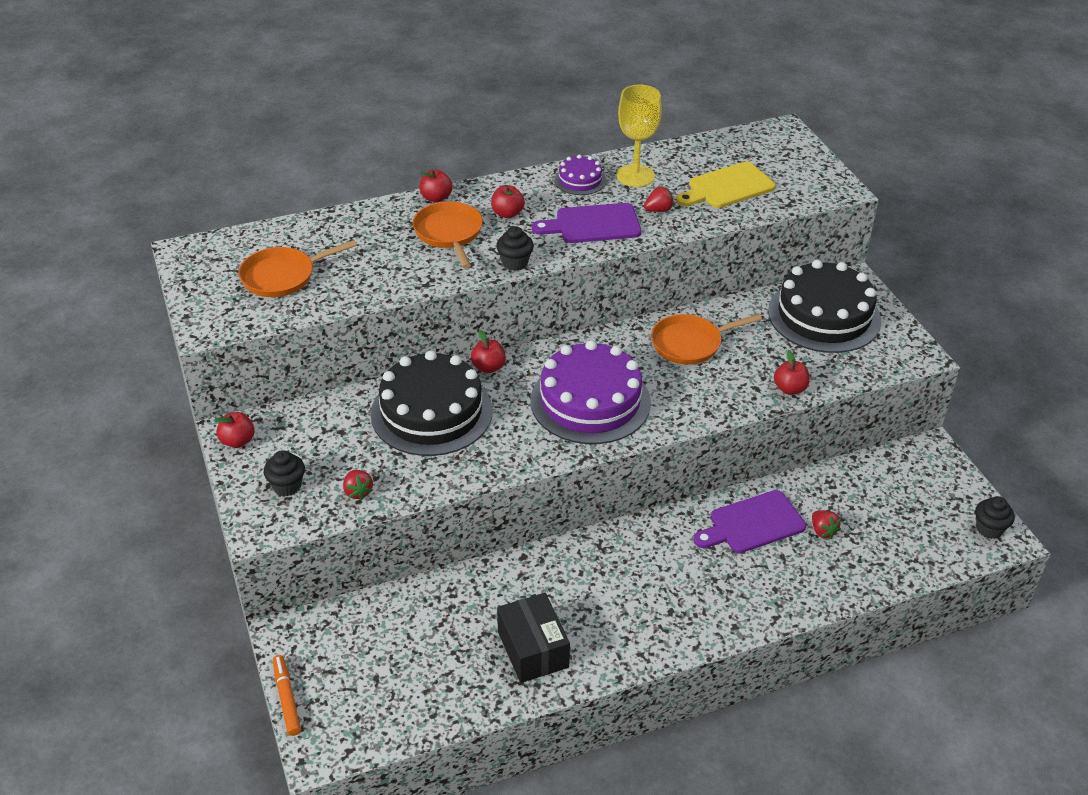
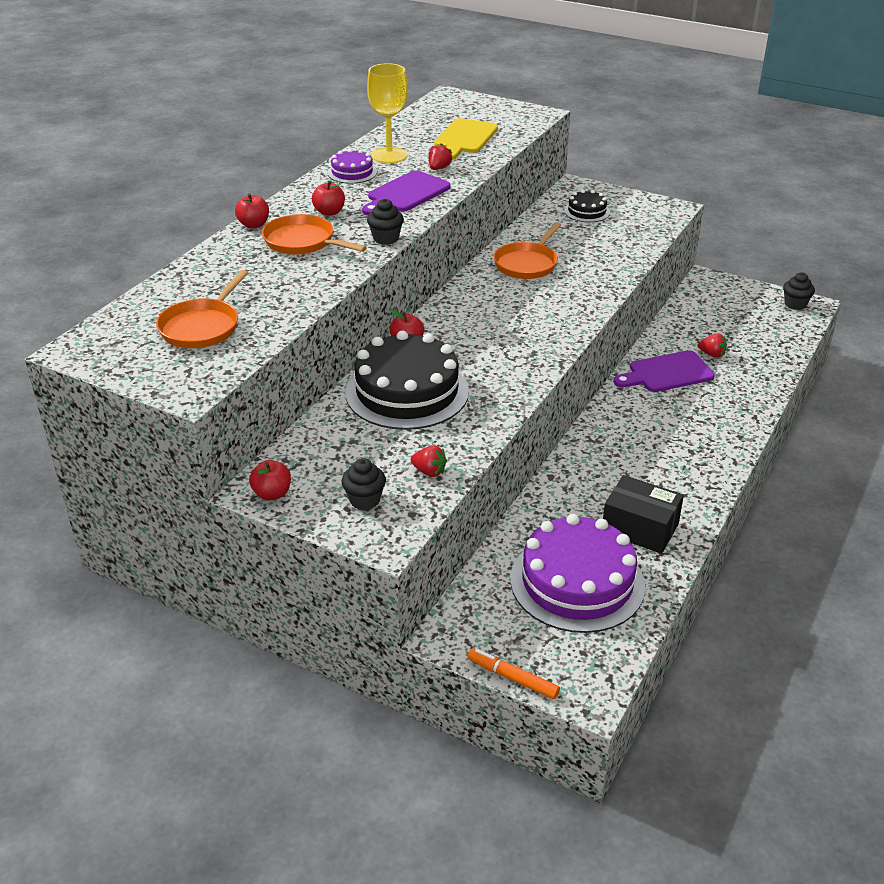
camera: 40 degrees left, 5 degrees down
(590, 401) = (513, 328): purple cake -> purple cake (577, 582)
(752, 524) = (667, 373): purple cutting board -> purple cutting board turned 45 degrees clockwise
(789, 388) = (628, 260): red apple -> none
(824, 316) = (587, 211): black cake -> black cake, size x0.47

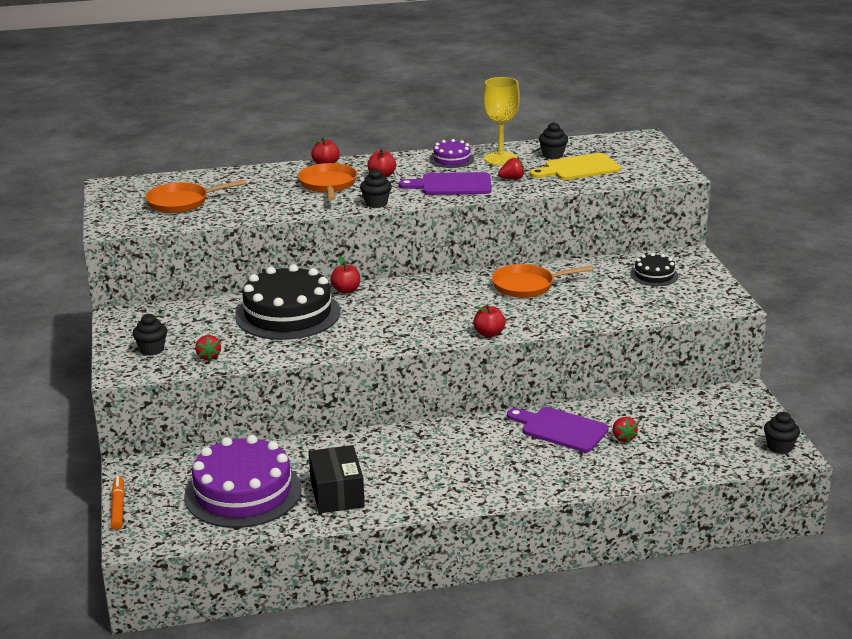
camera: 50 degrees right, 10 degrees down
(272, 494) = (121, 321): red apple -> red apple (489, 333)
(421, 136) = (553, 155): none -> black cupcake

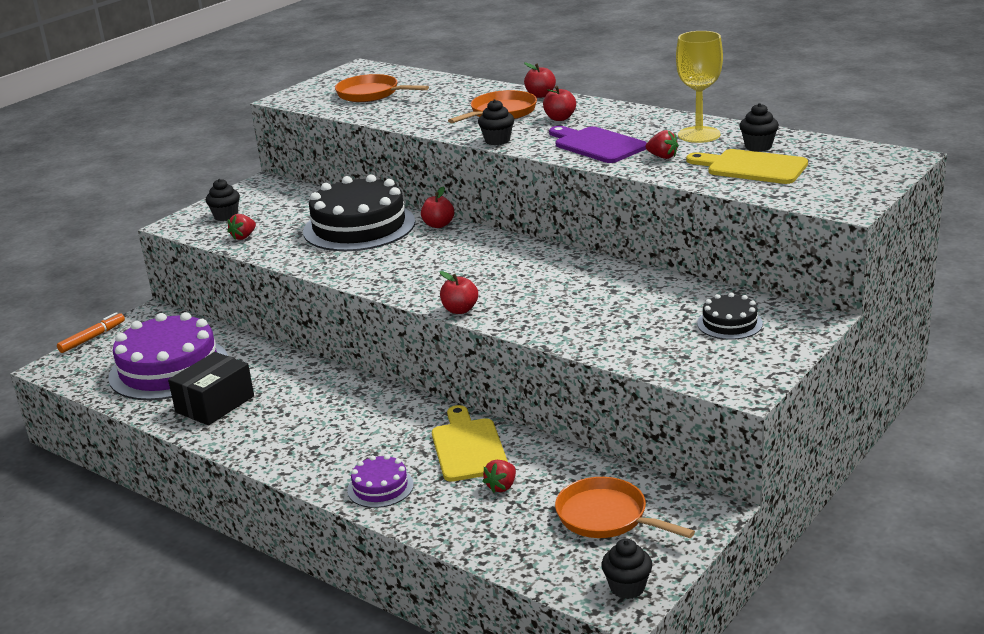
camera: 50 degrees right, 0 degrees up
(452, 159) = (653, 122): purple cake -> purple cake (380, 487)
(527, 286) = (586, 282): orange pan -> orange pan (607, 517)
(560, 429) = (468, 447): purple cutting board -> yellow cutting board

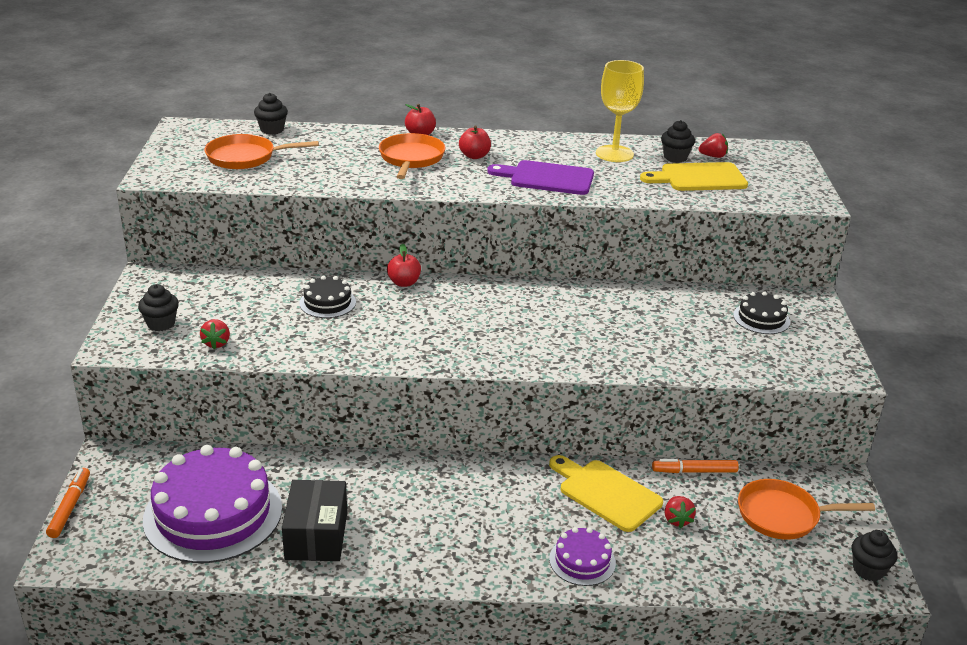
camera: 40 degrees left, 5 degrees up
(359, 227) = (327, 302): black cake -> black cake, size x0.47
(460, 310) = (542, 366): red apple -> none
(497, 140) = (453, 189): black cupcake -> black cupcake (272, 130)
(571, 456) = (694, 471): none -> orange marker
(662, 157) = (618, 180): red strawberry -> red strawberry (713, 156)

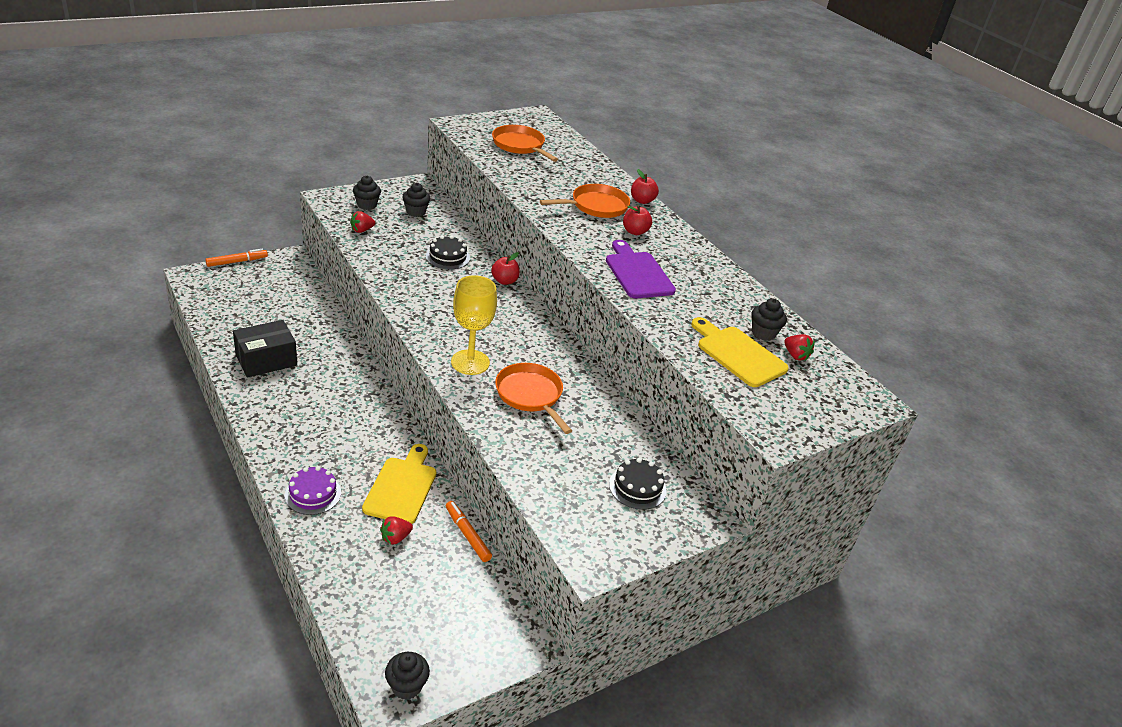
camera: 55 degrees right, 5 degrees up
(213, 513) = (262, 313): purple cake -> none
(272, 130) = (573, 144): black cupcake -> black cupcake (416, 212)
(614, 154) = (727, 298): yellow goblet -> yellow goblet (470, 362)
(783, 515) = (446, 608): orange pan -> orange pan (530, 395)

